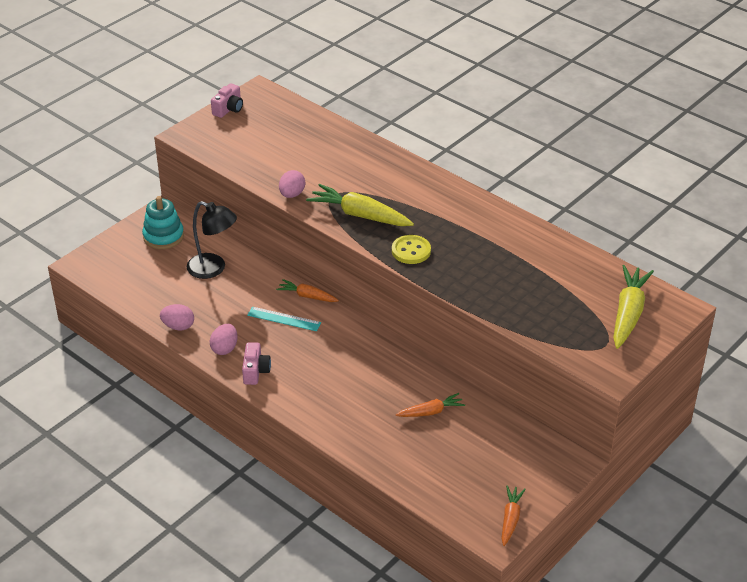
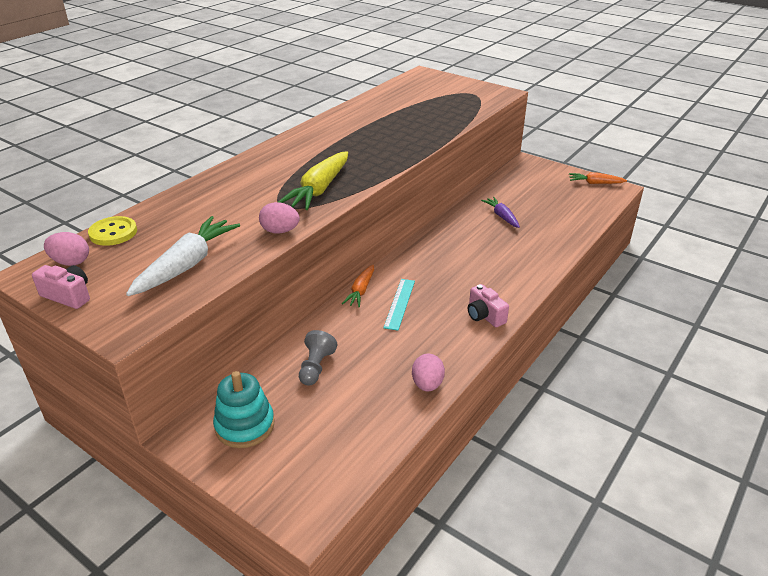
camera: 95 degrees left, 5 degrees down
(213, 269) = (316, 367): black lamp -> grey pawn
(224, 348) = (456, 341): pink egg -> pink egg (71, 262)
(254, 153) = (187, 265): none -> white carrot
(255, 371) = (484, 316): pink camera -> pink camera turned 120 degrees counterclockwise
(411, 251) = (375, 163): yellow button -> yellow button (113, 233)
(431, 412) = (501, 216): orange carrot -> purple carrot
(628, 313) = (435, 87): yellow carrot -> none

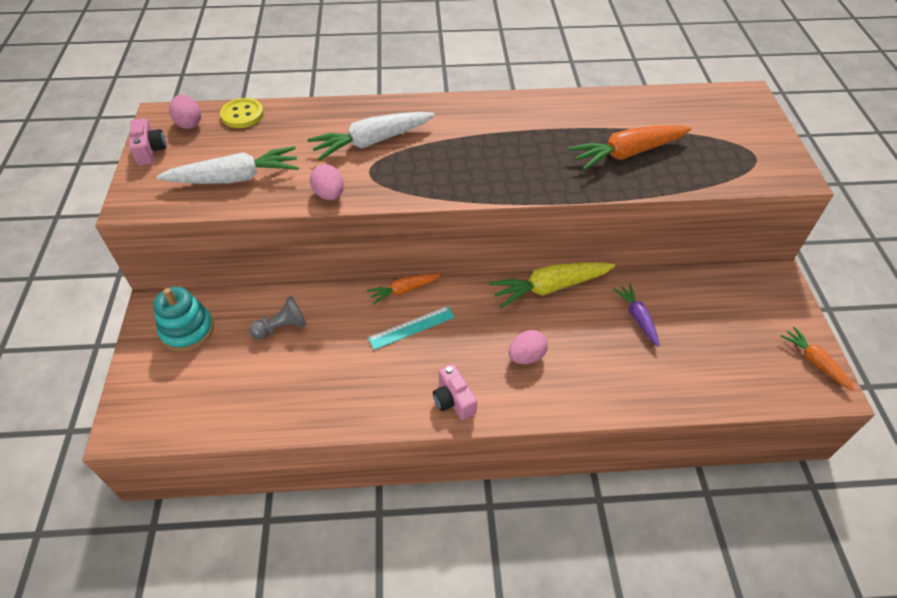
camera: 50 degrees right, 15 degrees up
(253, 193) = (372, 142): none -> white carrot
(319, 189) = (419, 174): yellow carrot -> yellow carrot (550, 288)
(414, 121) = (627, 153): none -> orange carrot
(427, 384) = (320, 414): pink egg -> pink egg (526, 356)
(484, 316) = (453, 400): pink camera -> pink camera turned 45 degrees counterclockwise
(501, 216) = (637, 317): purple carrot -> purple carrot turned 45 degrees counterclockwise

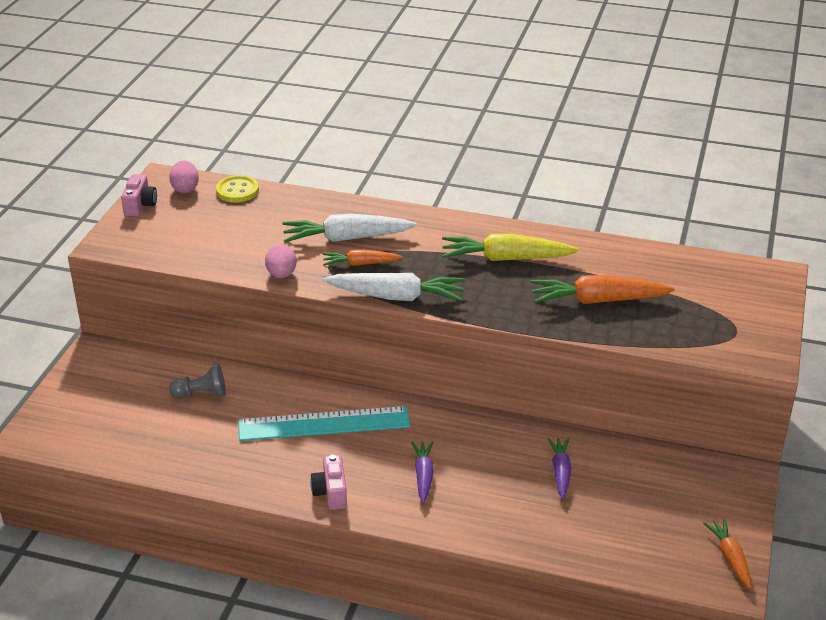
camera: 20 degrees right, 15 degrees down
(187, 330) = (115, 375): turquoise stacking toy -> none
(235, 178) = (204, 243): white carrot -> white carrot (397, 297)
(404, 290) = (333, 391): orange carrot -> orange carrot (360, 264)
(411, 327) = (324, 424): turquoise ruler -> turquoise ruler, size x1.82
(526, 356) = (423, 475): pink egg -> purple carrot
(550, 288) = (484, 424): yellow carrot -> yellow carrot (505, 259)

